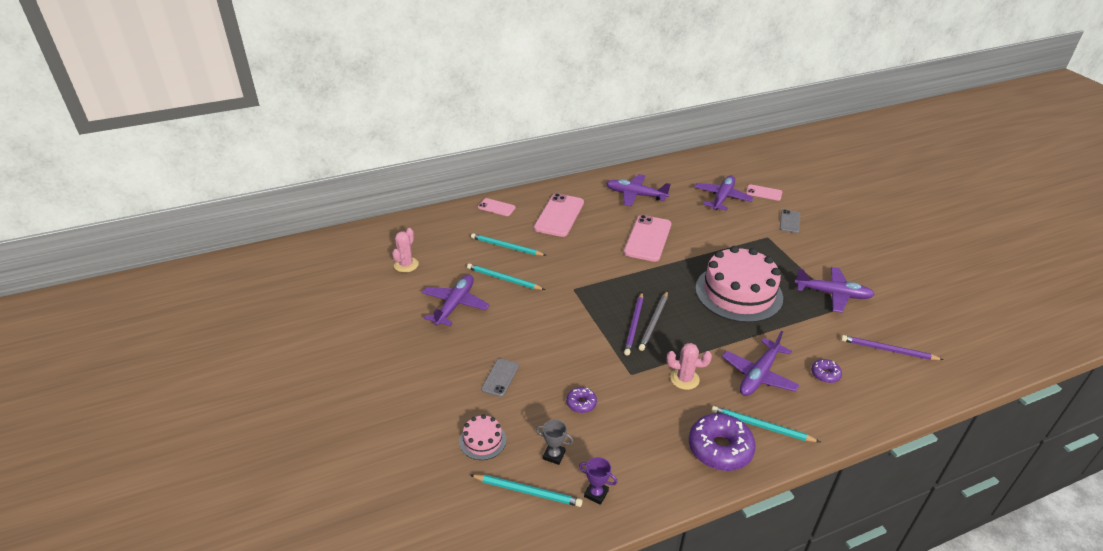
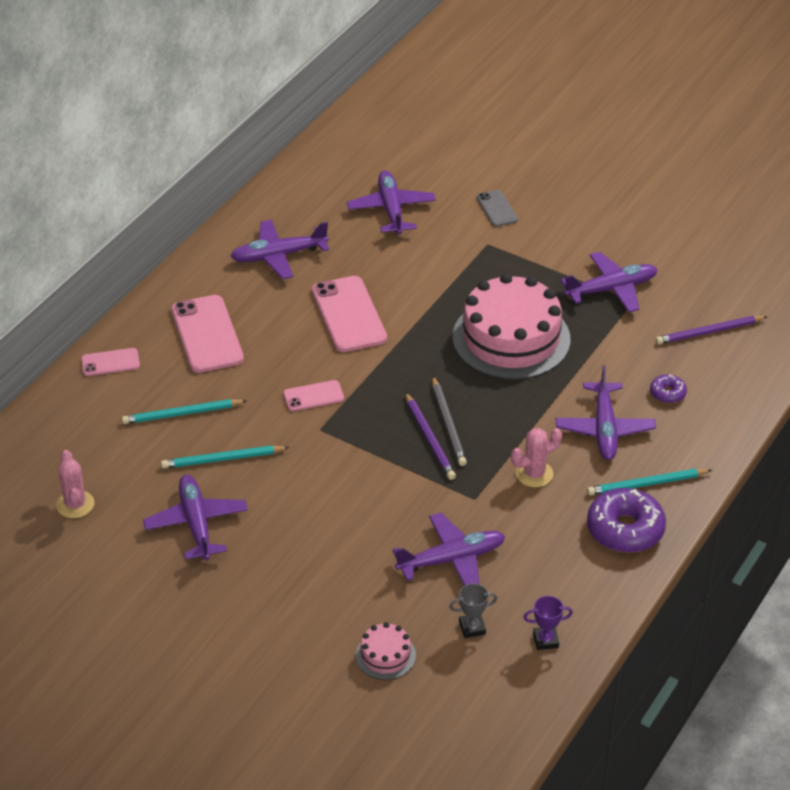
camera: 35 degrees left, 5 degrees up
(500, 378) = (338, 580): grey phone -> none
(527, 491) = (478, 677): turquoise pencil -> none
(581, 403) = (451, 559): purple donut -> purple plane
(764, 193) = (435, 178): pink phone -> pink phone (313, 396)

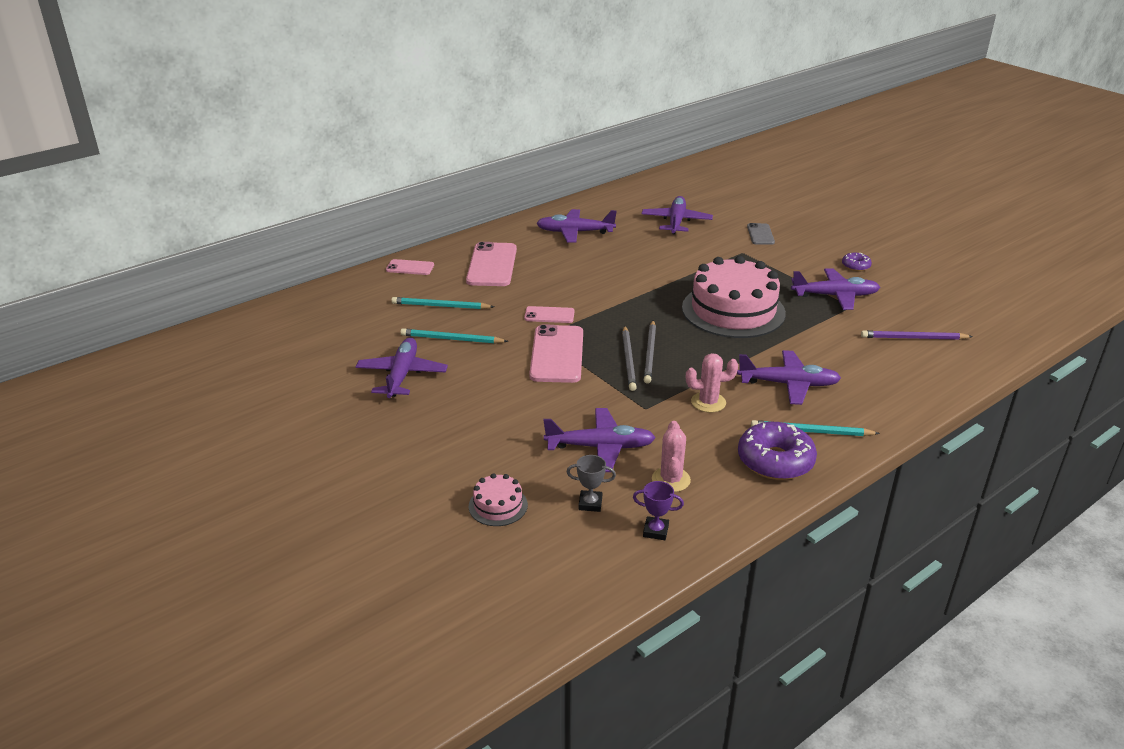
camera: 20 degrees right, 10 degrees down
(75, 504) = (319, 343): pink cactus -> pink cactus (671, 480)
(348, 315) = (607, 273): pink phone -> pink phone (557, 354)
(429, 438) = (628, 360): purple pencil -> grey pencil
(604, 429) = (788, 384): purple plane -> purple plane turned 105 degrees counterclockwise
(667, 393) = (858, 371): purple donut -> purple donut (855, 266)

